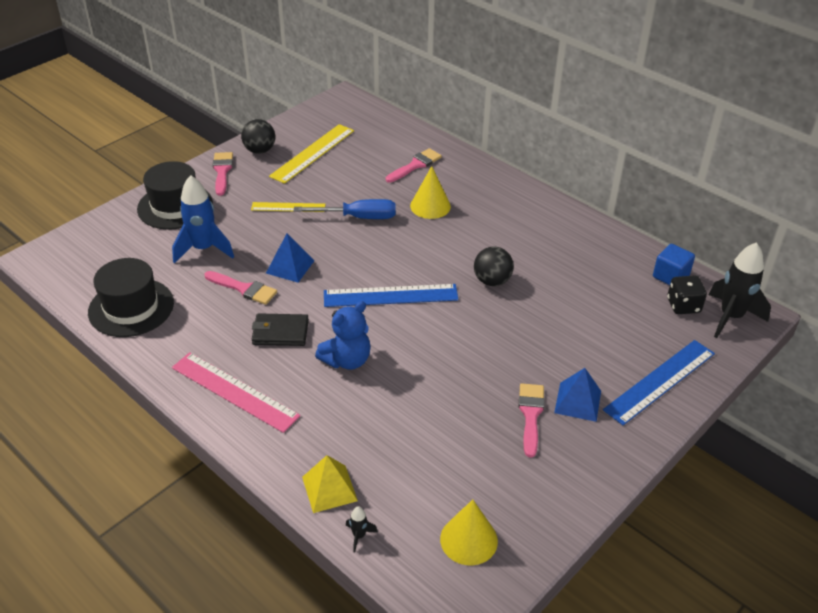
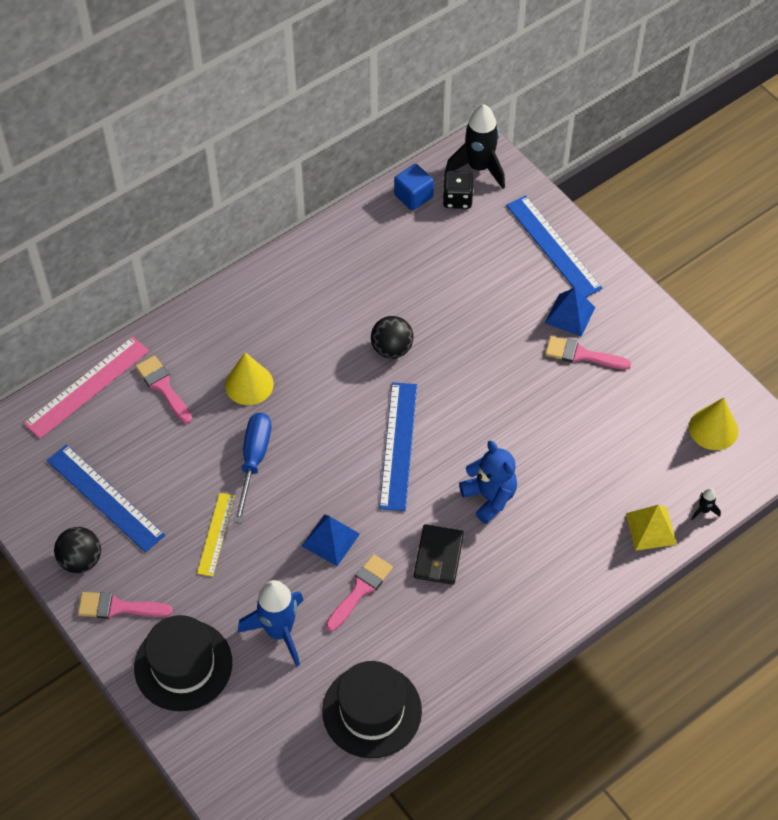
camera: 80 degrees left, 15 degrees up
(234, 391) = (519, 604): pink ruler -> pink ruler (87, 387)
(313, 153) = (105, 497): yellow ruler -> blue ruler

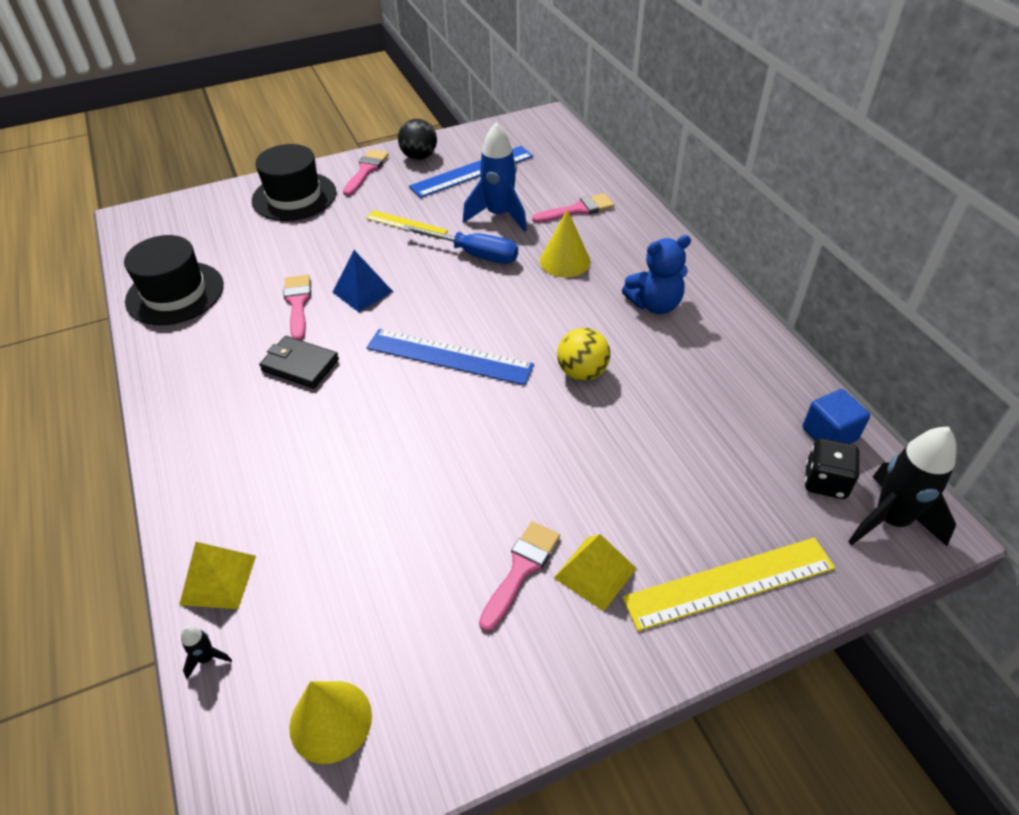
camera: 105 degrees right, 10 degrees down
(87, 387) = (590, 170): pink ruler -> none
(279, 631) = (289, 249): blue rocket -> blue rocket (499, 215)
(360, 590) = (298, 304): pink brush -> pink brush turned 150 degrees counterclockwise
(392, 349) = (582, 372): black ball -> yellow ball
(489, 497) = (348, 421): blue teddy bear -> blue teddy bear (655, 304)
(553, 246) = (729, 583): blue ruler -> yellow ruler
(570, 315) = (595, 573): blue pyramid -> yellow pyramid

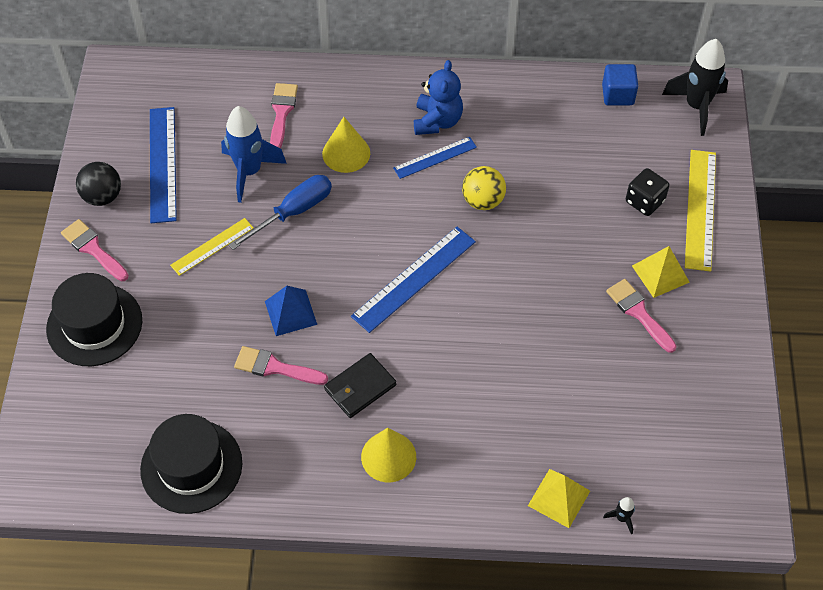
camera: 65 degrees left, 10 degrees up
(330, 721) = (698, 456): yellow cone -> yellow cone (388, 456)
(608, 319) = (435, 157): none -> blue ruler
(825, 482) = (653, 119): black dice -> black dice (644, 201)

